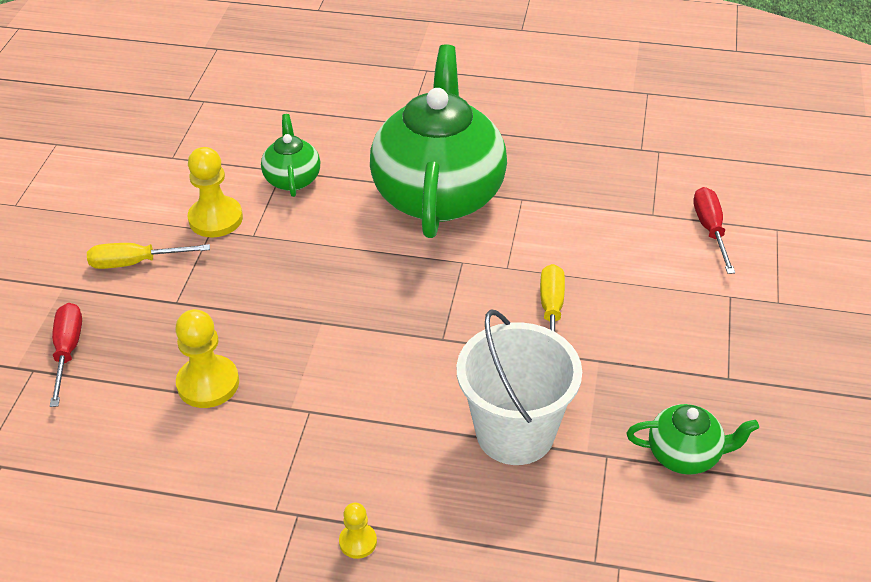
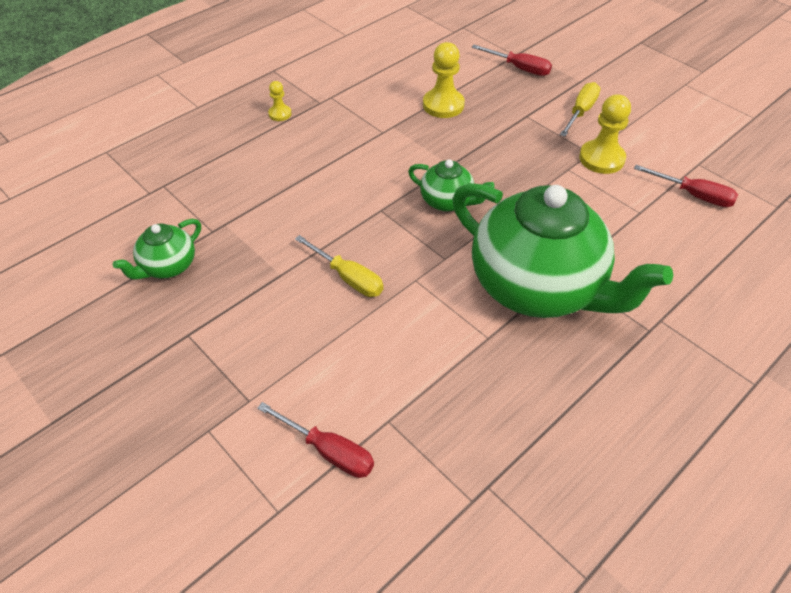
camera: 125 degrees right, 5 degrees up
(227, 147) = (693, 195): none -> red screwdriver
(292, 179) = (623, 213): green teapot -> green teapot (448, 201)
(515, 433) = (274, 201): white bucket -> none

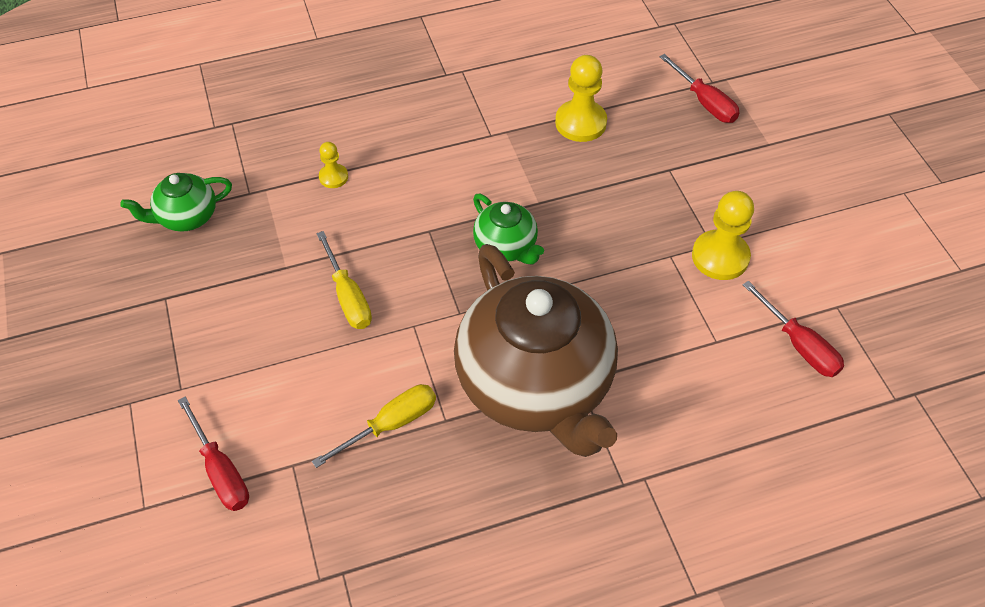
camera: 25 degrees right, 5 degrees up
(280, 114) = (395, 75): yellow pawn -> yellow pawn (333, 177)
(538, 287) = (536, 385): green teapot -> brown teapot
(580, 112) = (738, 186): yellow screwdriver -> yellow screwdriver (390, 424)

